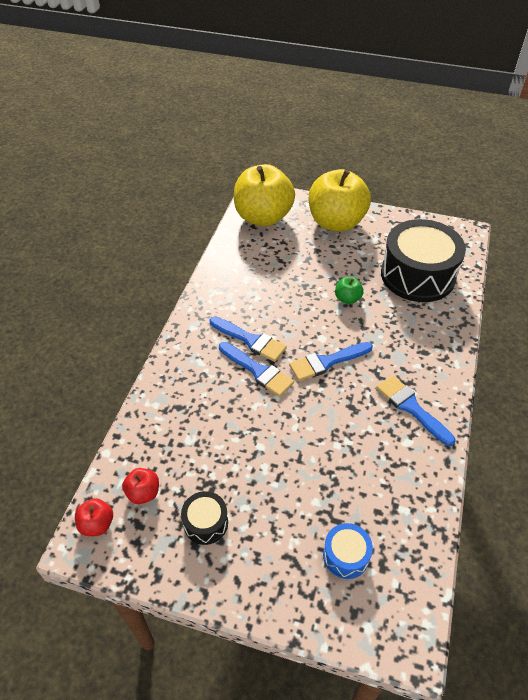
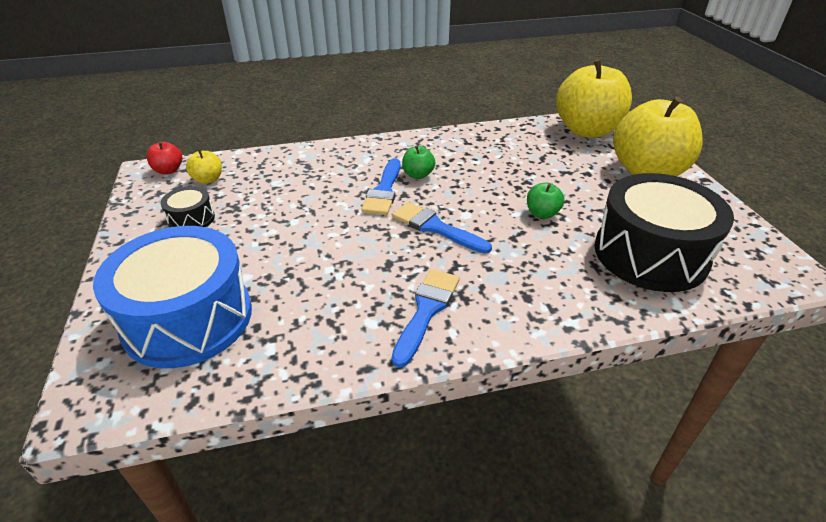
camera: 60 degrees right, 10 degrees down
(143, 493) = (208, 179): red apple -> yellow apple
(250, 340) = (418, 175): blue brush -> green apple
(346, 555) = (188, 318): blue drum -> blue drum, size x2.25

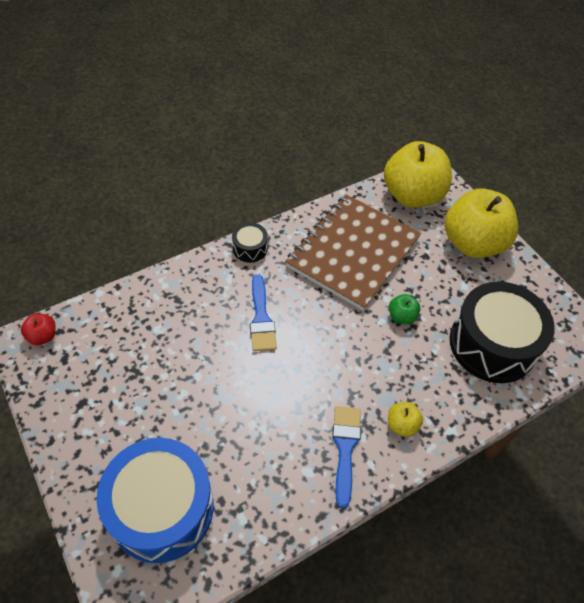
camera: 20 degrees left, 15 degrees up
(191, 219) = (102, 396): black drum -> black drum (250, 248)
(208, 179) = (90, 340): yellow apple -> yellow apple (402, 425)
(418, 175) = (283, 290): green apple -> none
(436, 227) = (321, 354): blue brush -> none
(505, 160) = (353, 252): none -> brown notebook

